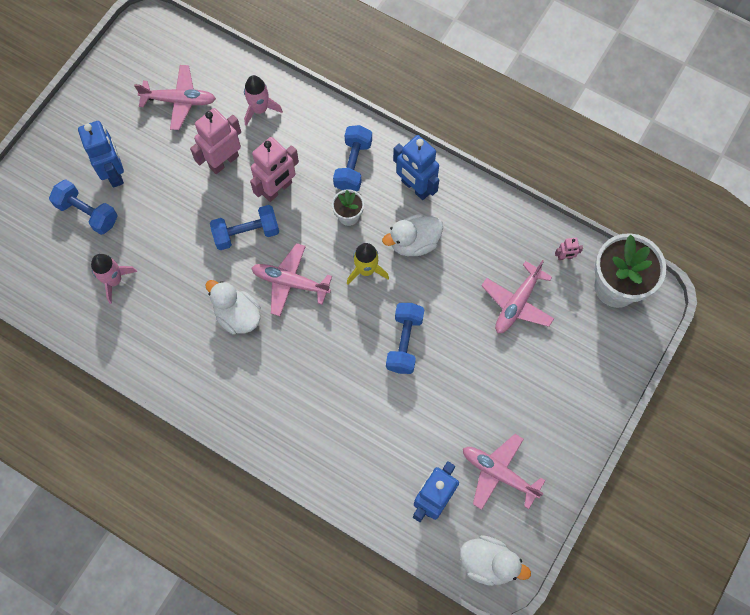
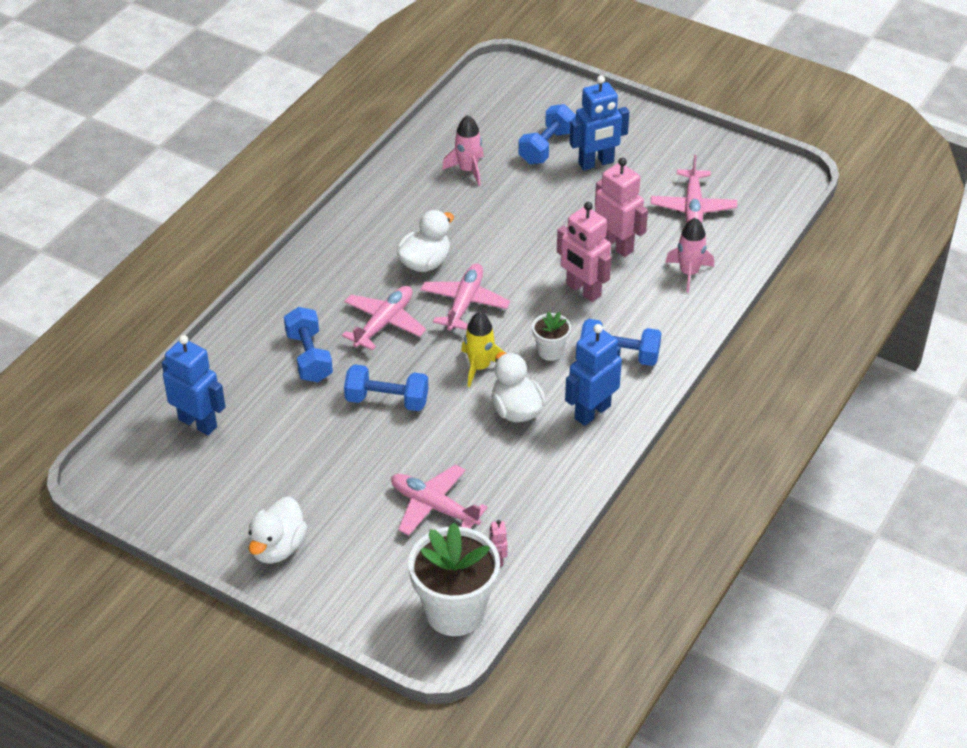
camera: 90 degrees right, 25 degrees down
(246, 233) = (525, 266): blue dumbbell -> blue dumbbell (309, 357)
(488, 562) = (119, 469): white duck -> white duck (277, 547)
(498, 473) = (220, 482): pink plane -> pink plane (384, 323)

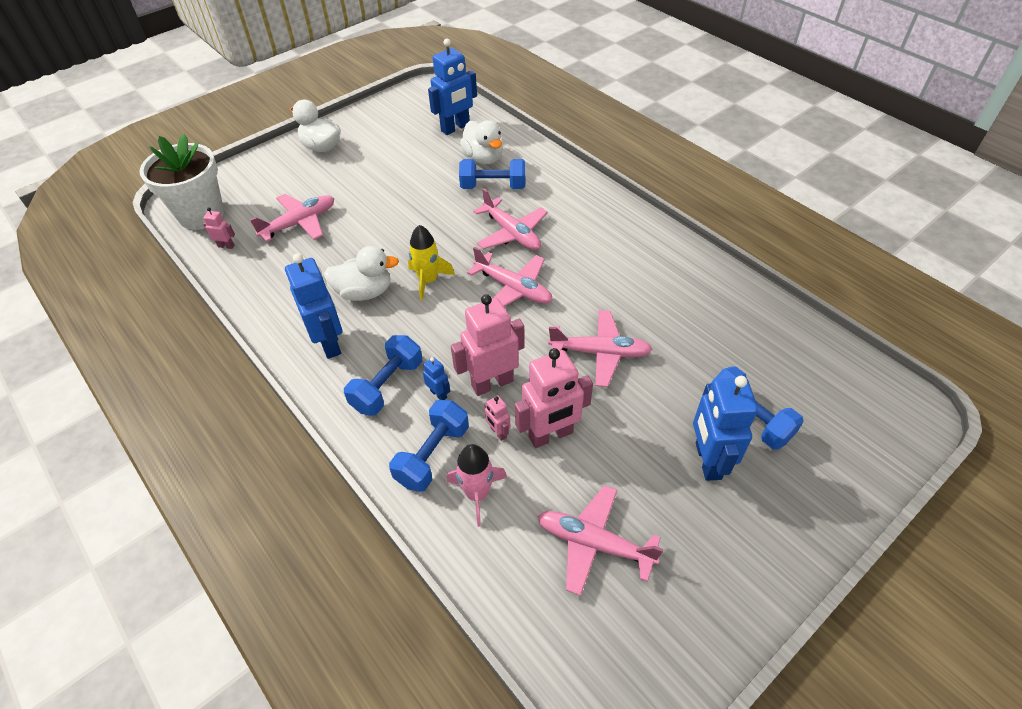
camera: 110 degrees right, 5 degrees up
(387, 400) = (422, 219): blue dumbbell -> blue dumbbell (432, 455)
(425, 262) = (580, 274): white duck -> white duck (484, 158)
(468, 170) = (716, 336): pink rocket -> none
(518, 233) = (600, 353): none -> pink plane
(550, 351) = (421, 334): white flower pot -> none
(611, 320) = (438, 394): none -> blue robot
(629, 275) = (498, 432): none -> pink robot

